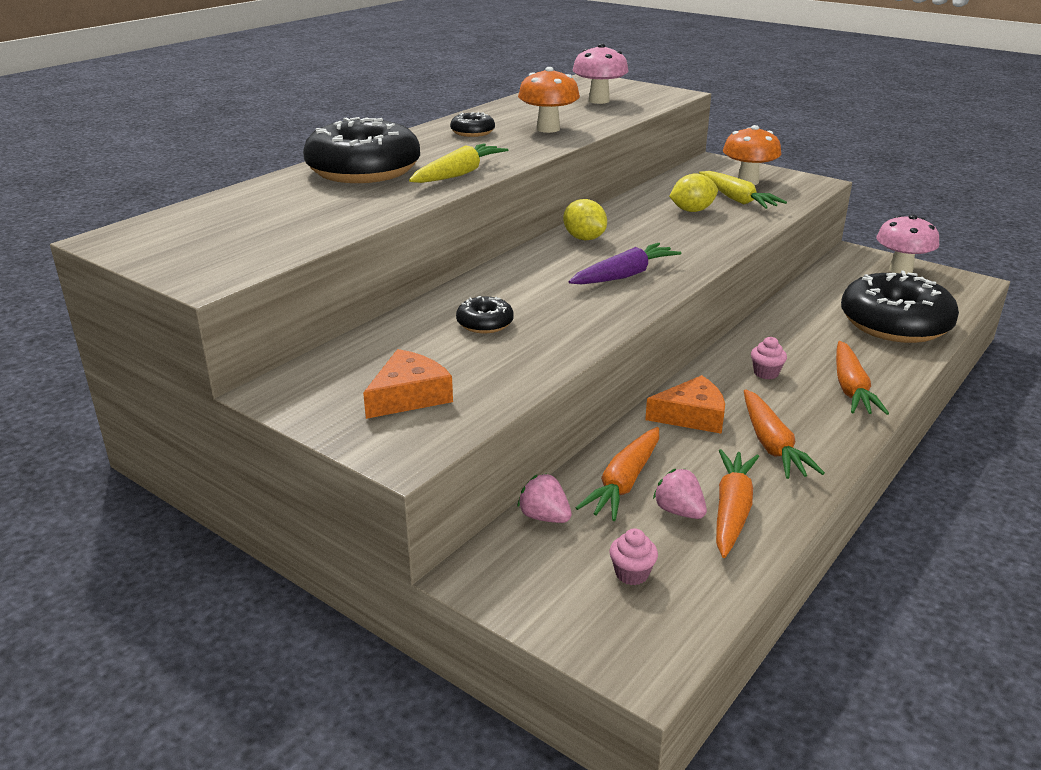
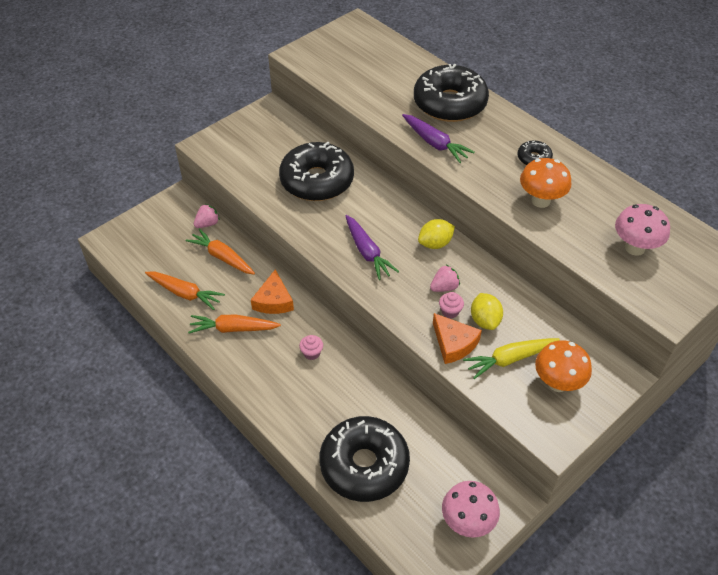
camera: 100 degrees right, 20 degrees up
(409, 396) = (250, 148): orange cheese -> orange cheese (454, 343)
(459, 174) = (435, 143): yellow carrot -> purple carrot
(485, 323) = (317, 181): black donut -> black donut, size x2.28
(631, 574) = (158, 246): pink cupcake -> pink cupcake (450, 312)
(679, 511) = (192, 273): pink strawberry -> pink strawberry (444, 287)
(851, 388) = (280, 393): orange carrot -> none

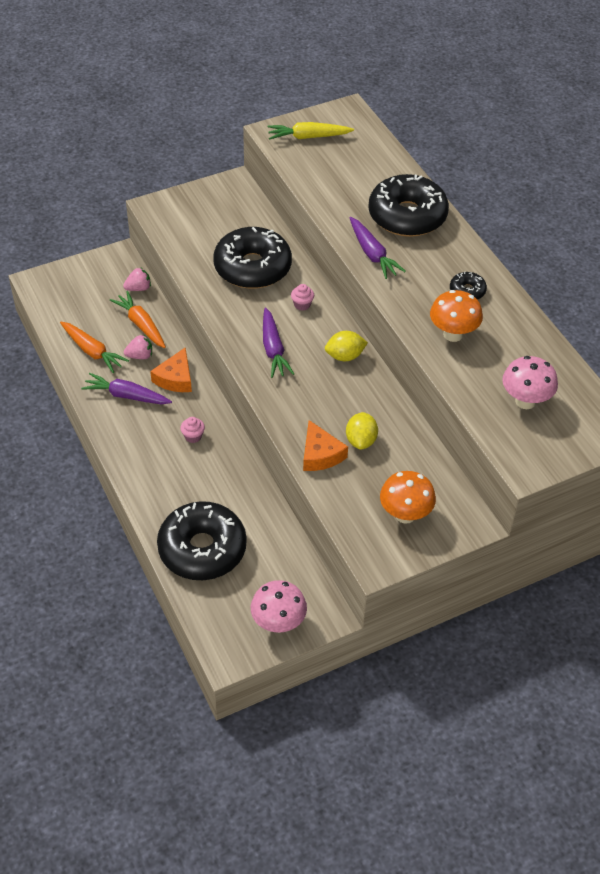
camera: 15 degrees right, 0 degrees up
(233, 329) = (126, 396): orange carrot -> purple carrot
(444, 287) = (335, 400): pink strawberry -> pink strawberry (140, 356)
(450, 312) = (330, 424): pink cupcake -> pink cupcake (302, 305)
(509, 359) = (368, 482): yellow carrot -> yellow carrot (308, 137)

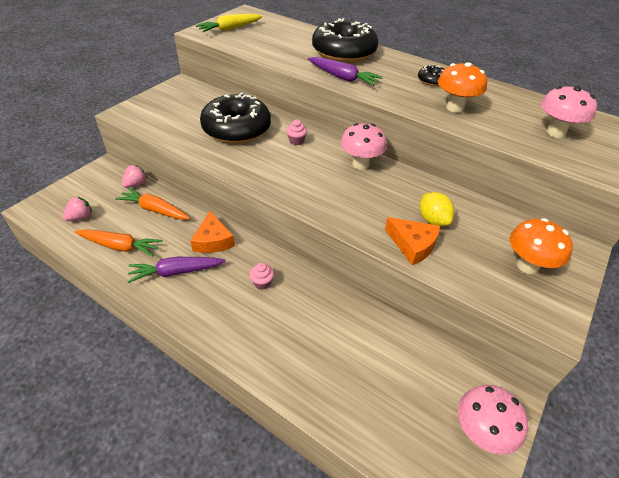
camera: 30 degrees left, 5 degrees down
(140, 356) = (169, 234): pink strawberry -> pink strawberry (81, 217)
(202, 549) = (349, 389): black donut -> none
(273, 349) = (300, 178): purple carrot -> none
(345, 356) = (360, 164): yellow lemon -> pink mushroom

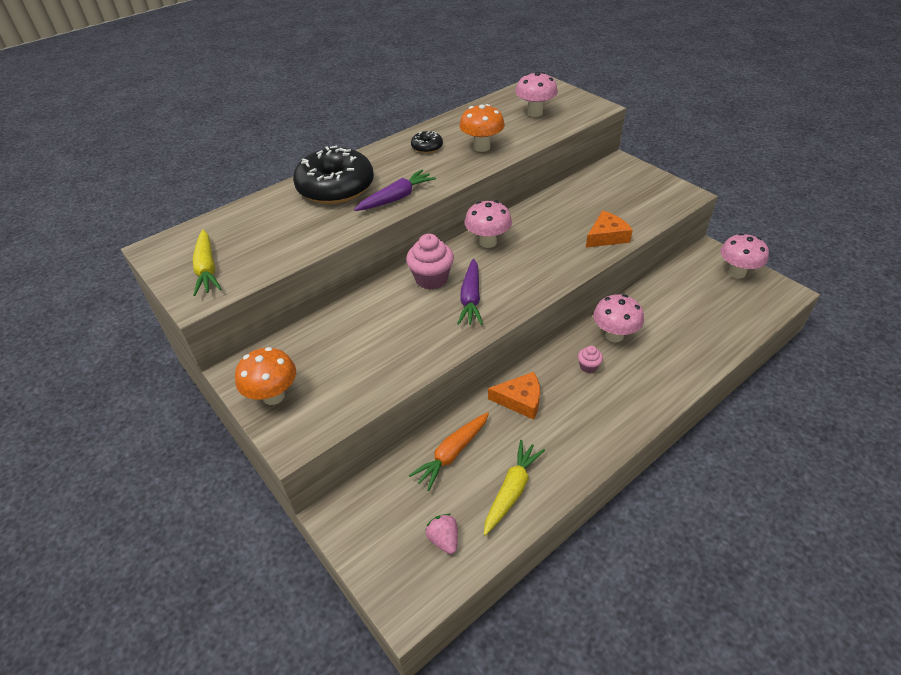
camera: 70 degrees left, 0 degrees up
(120, 246) = (512, 490): orange carrot -> yellow carrot
(136, 184) = (391, 474): pink strawberry -> none
(176, 272) = (563, 435): purple carrot -> purple carrot (470, 298)
(236, 129) = (387, 324): black donut -> none
(296, 141) = (431, 279): pink cupcake -> pink cupcake, size x1.94
(311, 300) = (614, 335): none -> pink mushroom
(433, 220) = (578, 219): yellow lemon -> none
(527, 266) = (635, 189): orange mushroom -> orange mushroom (273, 396)

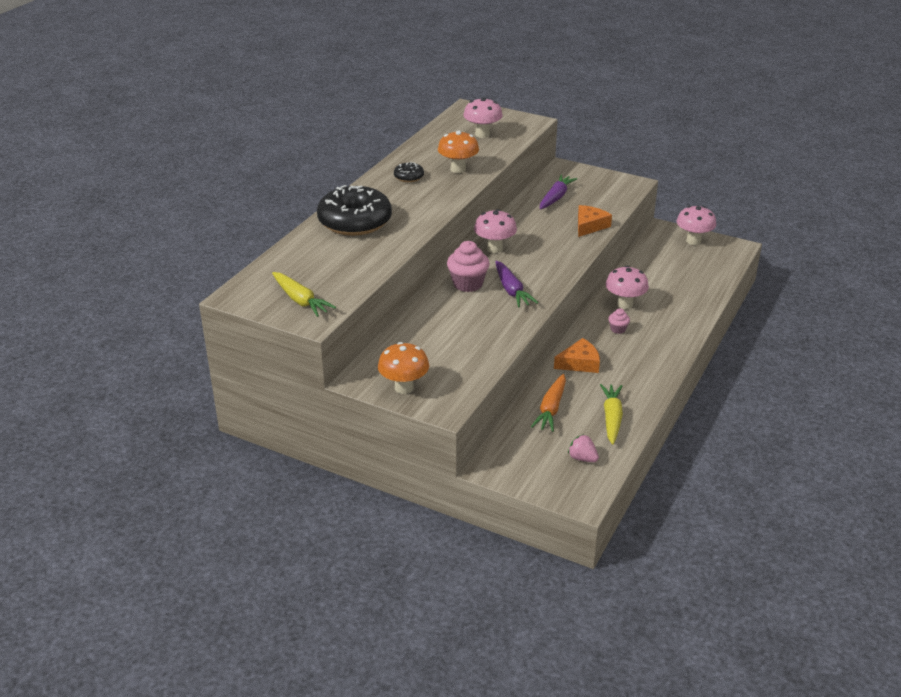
camera: 25 degrees left, 10 degrees down
(396, 198) = (417, 220): purple carrot -> purple carrot (556, 197)

